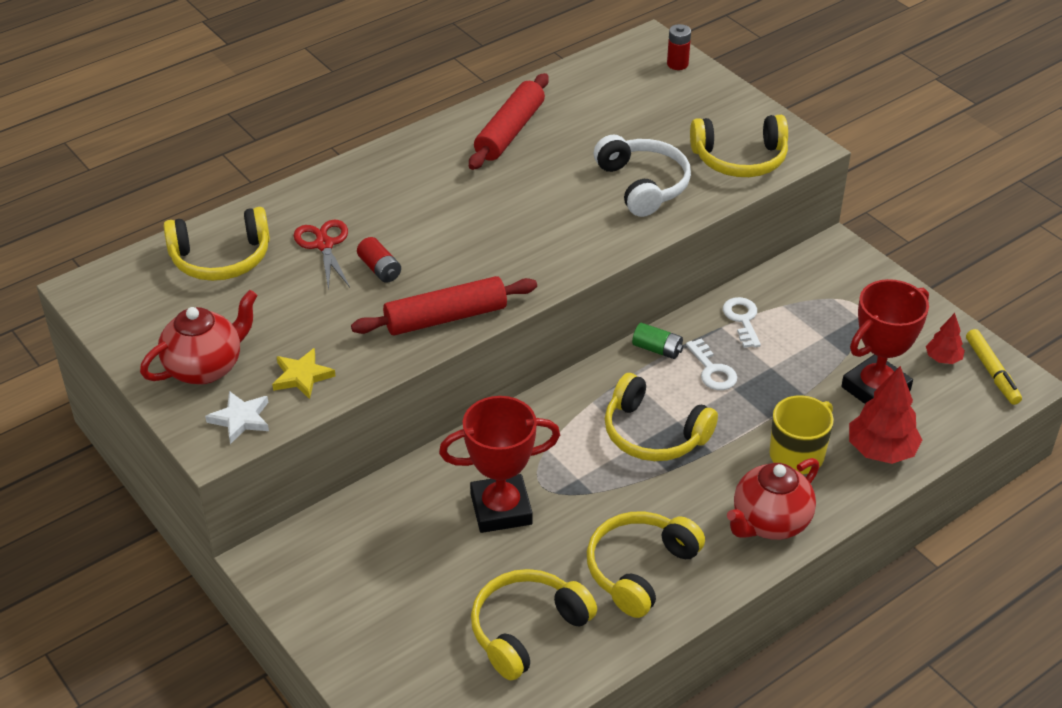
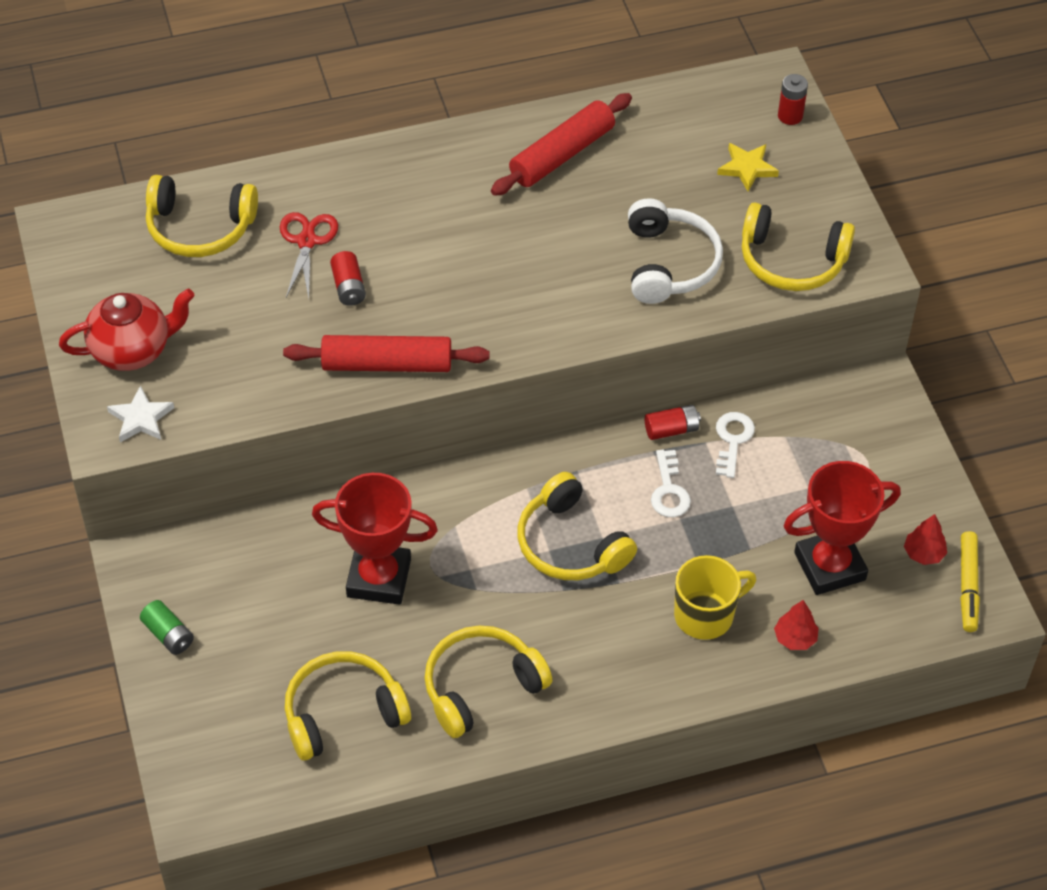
camera: 20 degrees right, 10 degrees up
(302, 376) = (218, 388): yellow star -> yellow star (747, 168)
(657, 349) = (624, 448): green battery -> green battery (168, 635)
(688, 325) = (671, 429): none -> red battery
(769, 522) = (636, 680): red teapot -> none
(881, 451) = (795, 638): red tree -> red tree, size x0.56

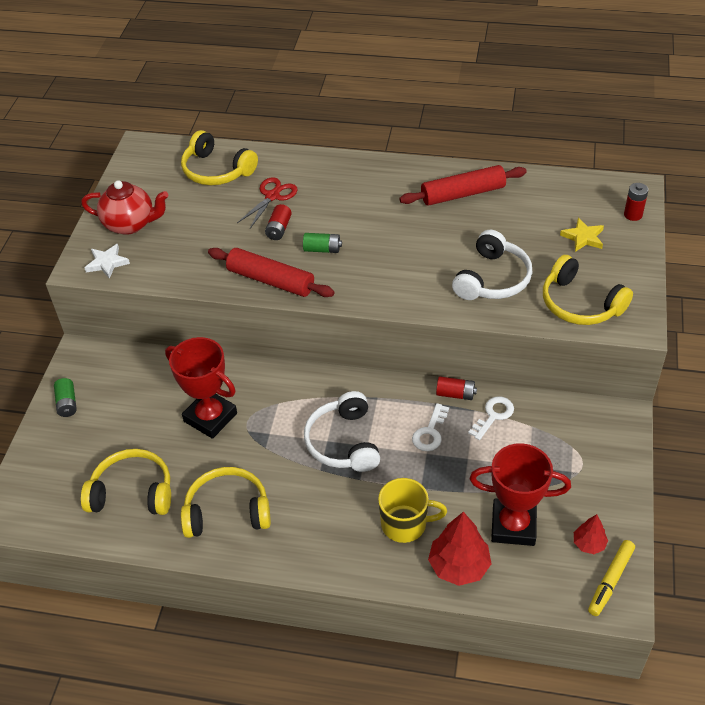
camera: 30 degrees right, 5 degrees down
(427, 297) = (322, 249): none -> green battery
(570, 544) = (343, 442): yellow headphones -> white headphones
(795, 638) = (459, 566): red tree -> red tree, size x1.80

